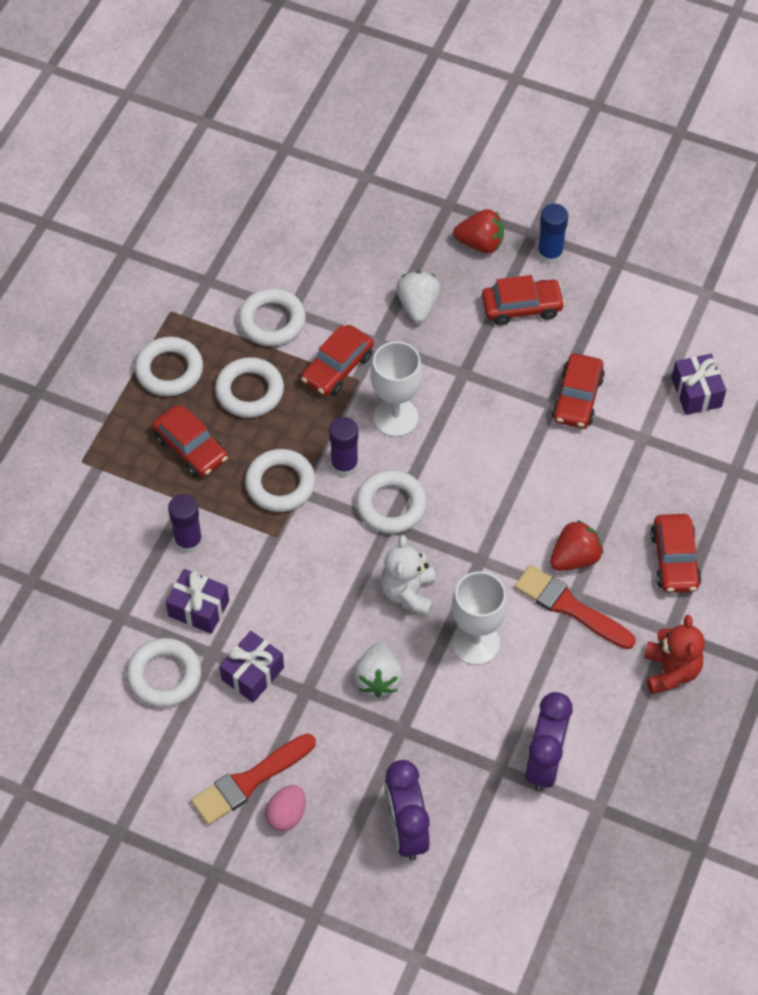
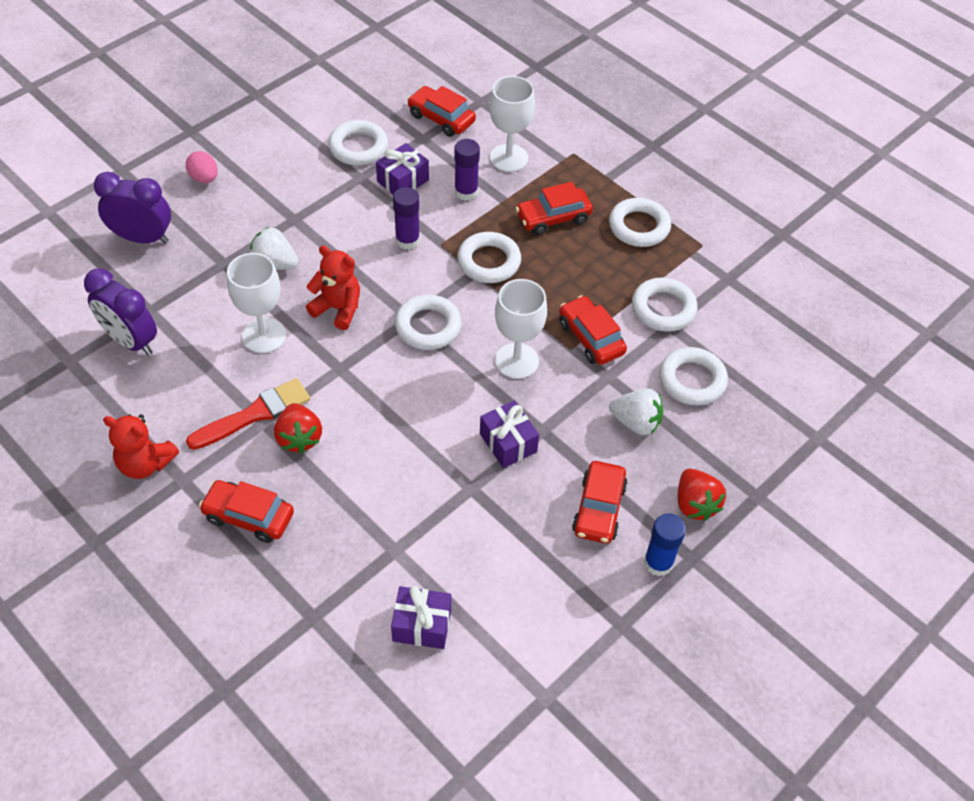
camera: 110 degrees right, 5 degrees down
(117, 519) = (509, 158): none -> white goblet
(249, 391) = (593, 270): white ring -> white ring (692, 380)
(249, 781) = (244, 167): red brush -> none
(253, 673) = (328, 194): purple gift -> purple gift (508, 443)
(344, 465) = (485, 309): purple glue stick -> purple glue stick (407, 240)
(408, 593) = (338, 309): white teddy bear -> red teddy bear
(480, 243) = (695, 504): red strawberry -> red strawberry turned 45 degrees counterclockwise
(577, 398) = (468, 512): red car -> red car (441, 118)

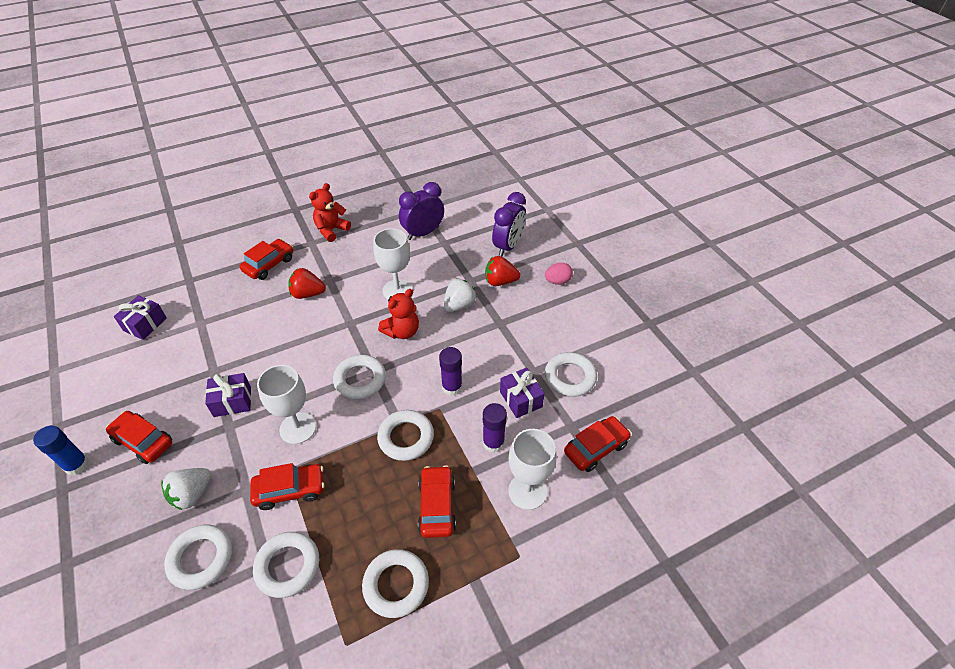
camera: 110 degrees right, 5 degrees down
(255, 414) = (338, 277): red brush -> none
(695, 504) = (97, 510): red strawberry -> red strawberry (500, 281)

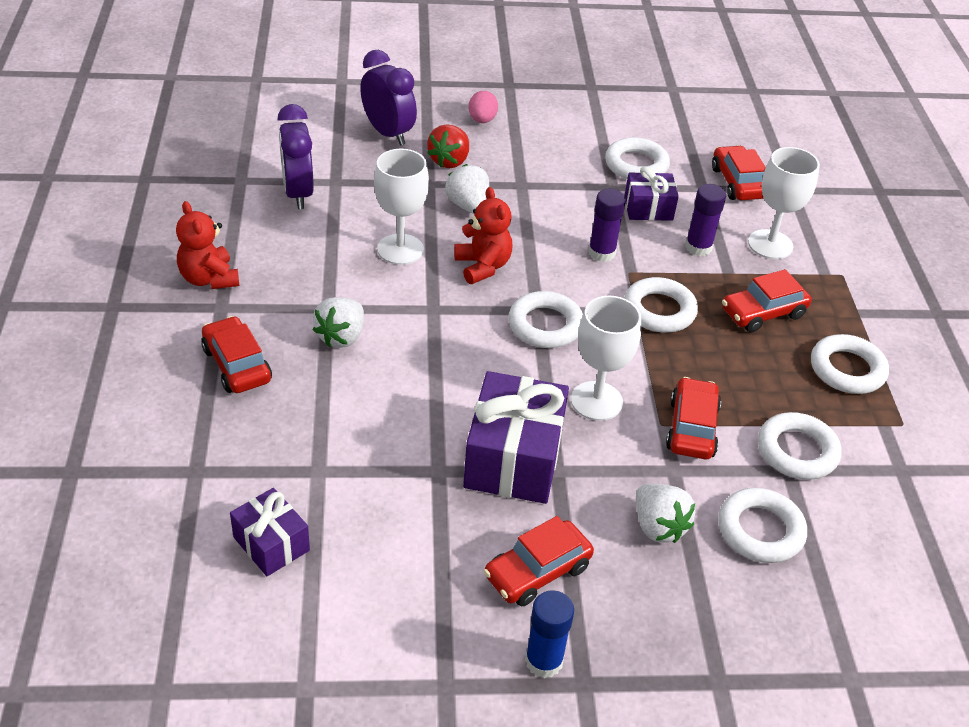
camera: 70 degrees left, 5 degrees down
(232, 401) = (513, 458): purple gift -> purple gift, size x1.76
(308, 294) = (341, 337): red strawberry -> white strawberry
(437, 506) = (763, 313): red car -> red car turned 45 degrees counterclockwise

